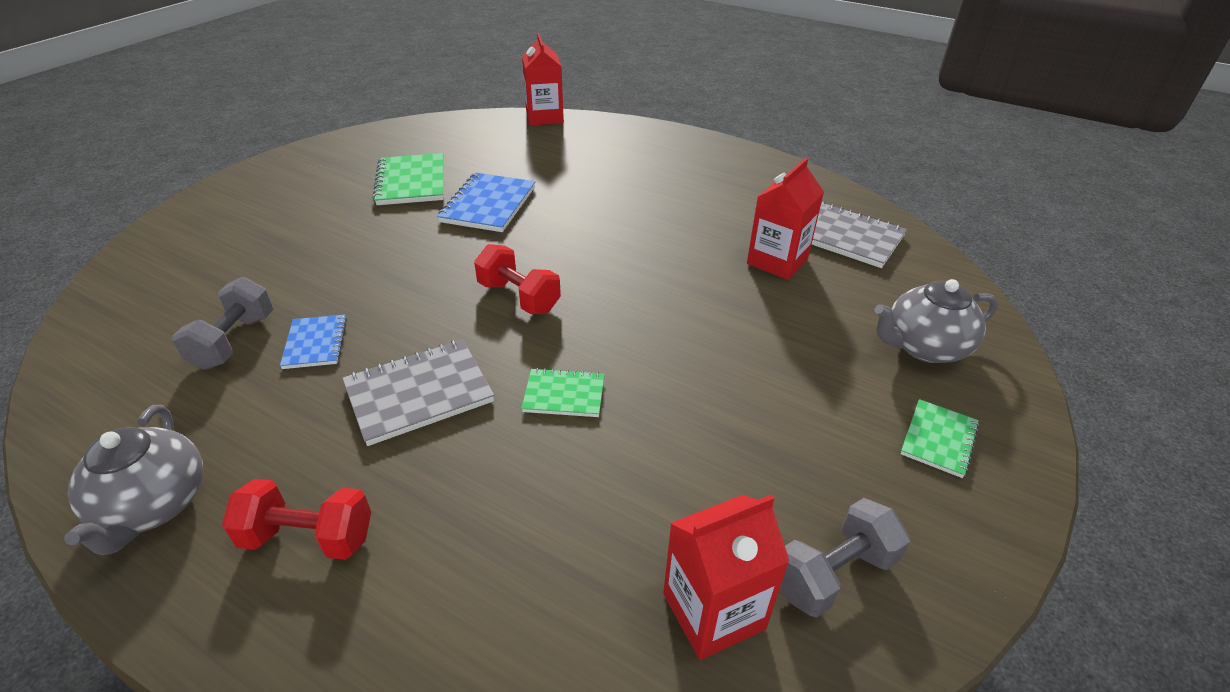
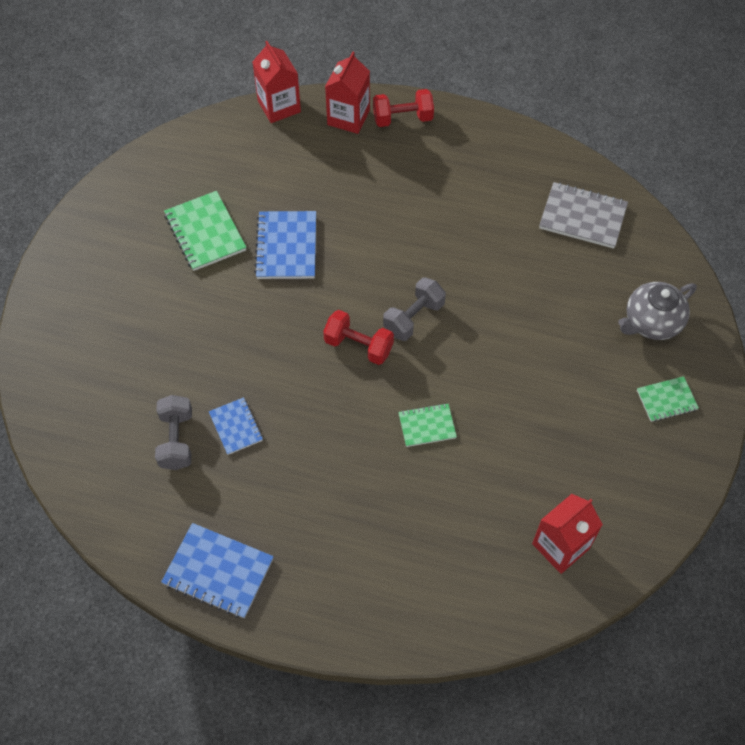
camera: 15 degrees left, 20 degrees up
(154, 506) = (218, 571): grey teapot -> blue notebook
(308, 537) = (322, 565): red dumbbell -> red dumbbell (403, 118)
(419, 393) = (332, 450): grey notebook -> none
(777, 261) = (536, 259): red carton -> red carton (348, 117)
(833, 573) = (618, 507): grey dumbbell -> grey dumbbell (413, 318)
(938, 439) = (666, 400): green notebook -> green notebook turned 60 degrees clockwise

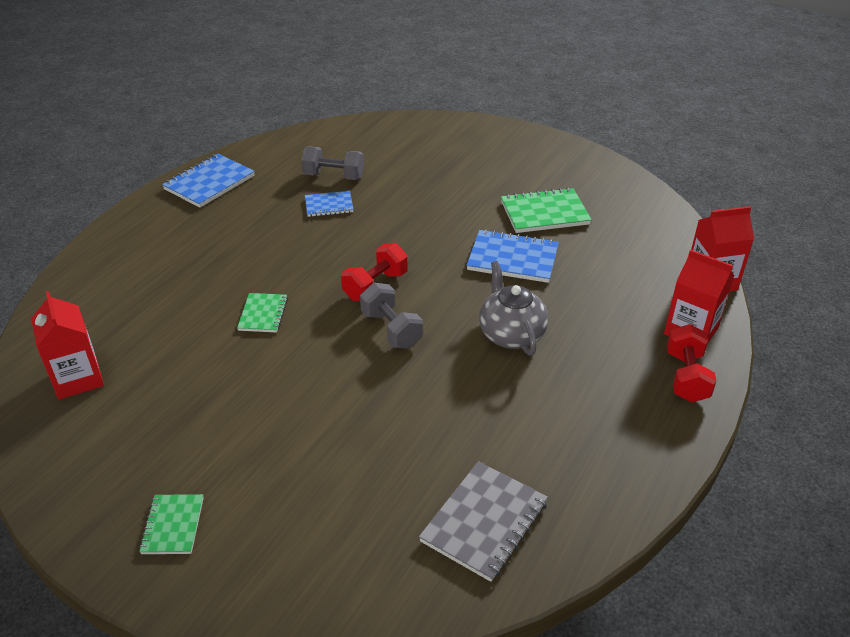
camera: 105 degrees right, 20 degrees down
(651, 322) = (287, 547): grey teapot -> grey teapot (511, 334)

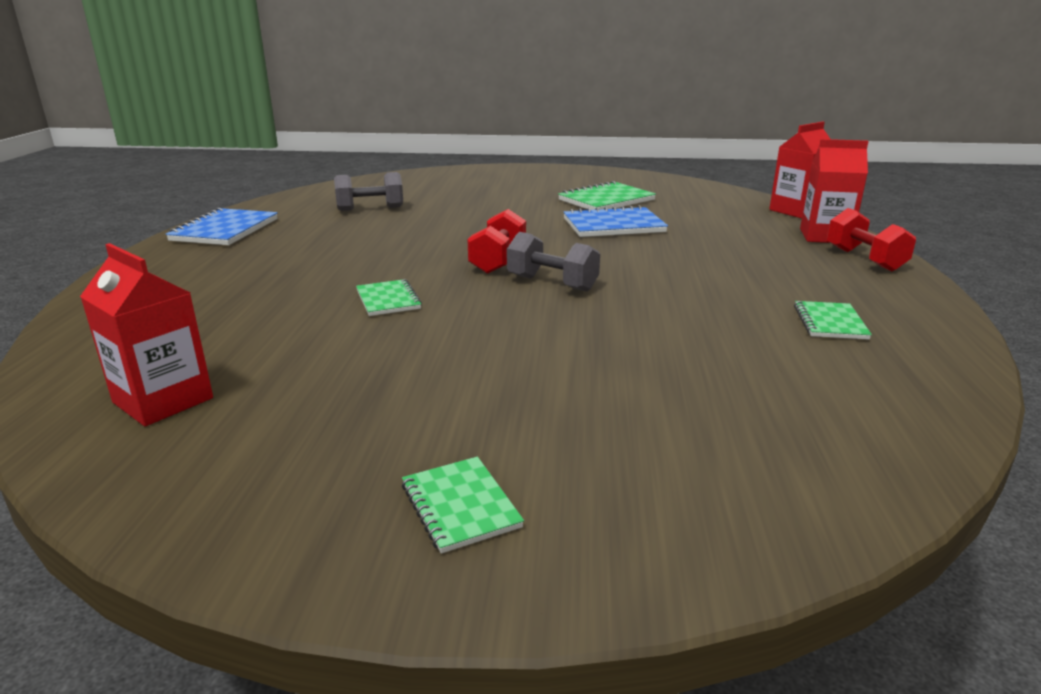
camera: 25 degrees left, 15 degrees down
(329, 205) = (385, 224): blue notebook -> none
(484, 522) = (845, 390): grey notebook -> none
(511, 334) = (676, 265): grey teapot -> none
(556, 449) = (830, 322): none -> green notebook

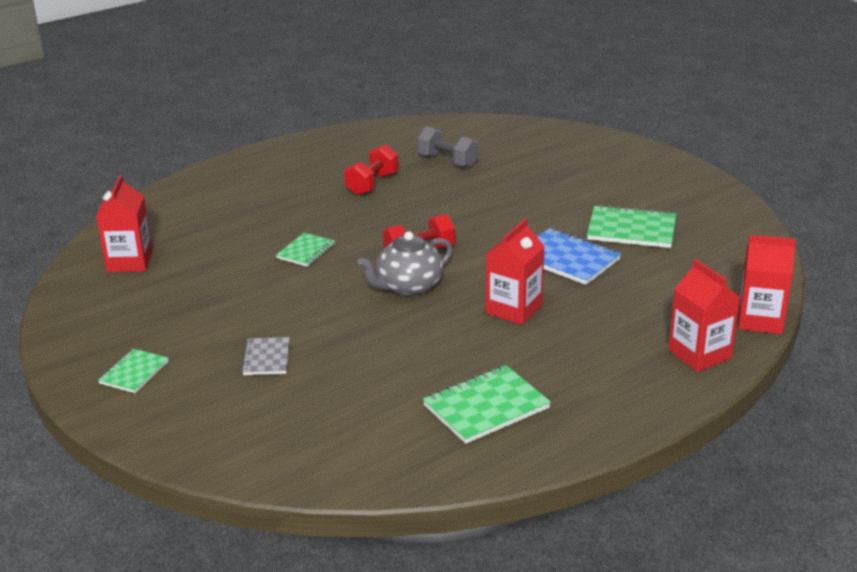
camera: 50 degrees right, 5 degrees up
(225, 230) = (332, 145): blue notebook -> none
(552, 283) = (408, 287): grey dumbbell -> grey teapot
(576, 393) = (266, 358): none -> grey notebook
(664, 262) = (514, 309): none -> red carton
(830, 322) = (486, 407): green notebook -> green notebook, size x1.66
(864, 259) = (660, 388): red dumbbell -> red dumbbell (372, 184)

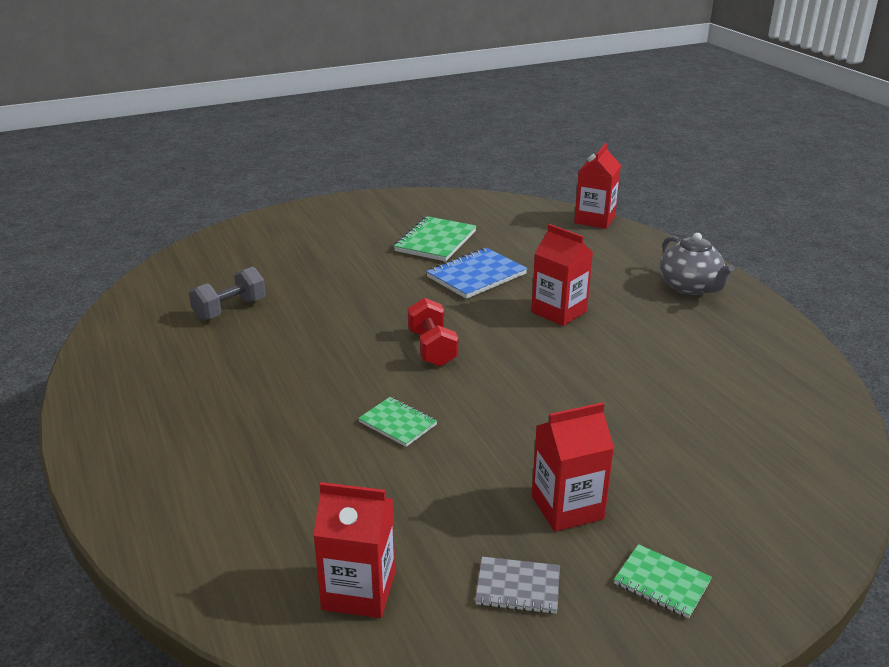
camera: 80 degrees left, 0 degrees up
(266, 358) = (633, 467): grey notebook -> grey notebook (518, 587)
(372, 184) = (252, 363): red dumbbell -> none
(408, 287) = (503, 362): grey teapot -> grey teapot (690, 287)
(486, 407) = (718, 344): green notebook -> none
(699, 354) = (640, 247): red carton -> red carton (567, 507)

